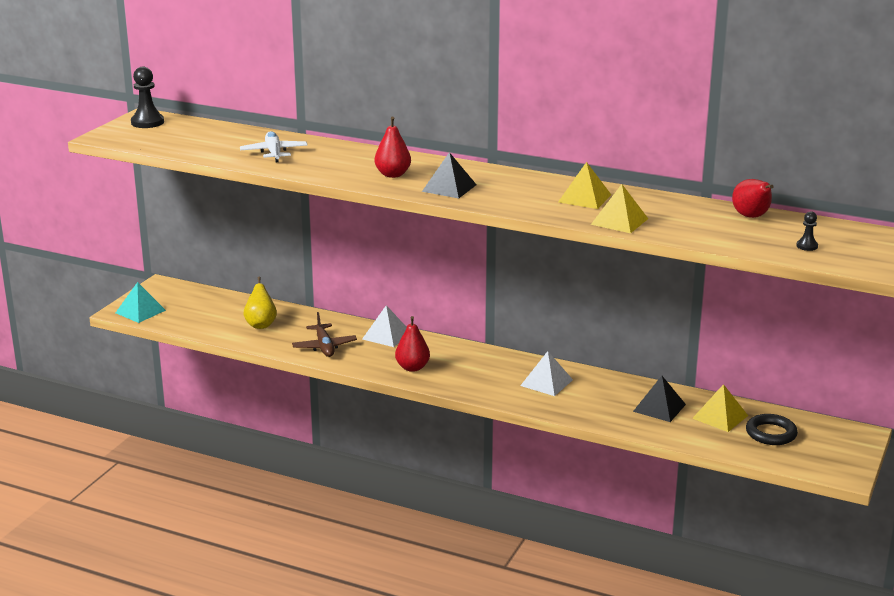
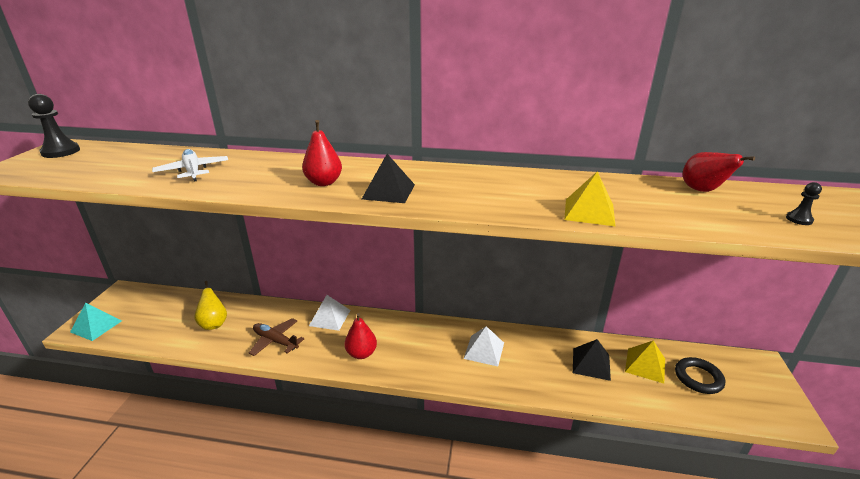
camera: 15 degrees left, 5 degrees up
(324, 347) = (275, 341): brown plane -> brown plane turned 150 degrees clockwise
(584, 198) = (531, 188): yellow pyramid -> none

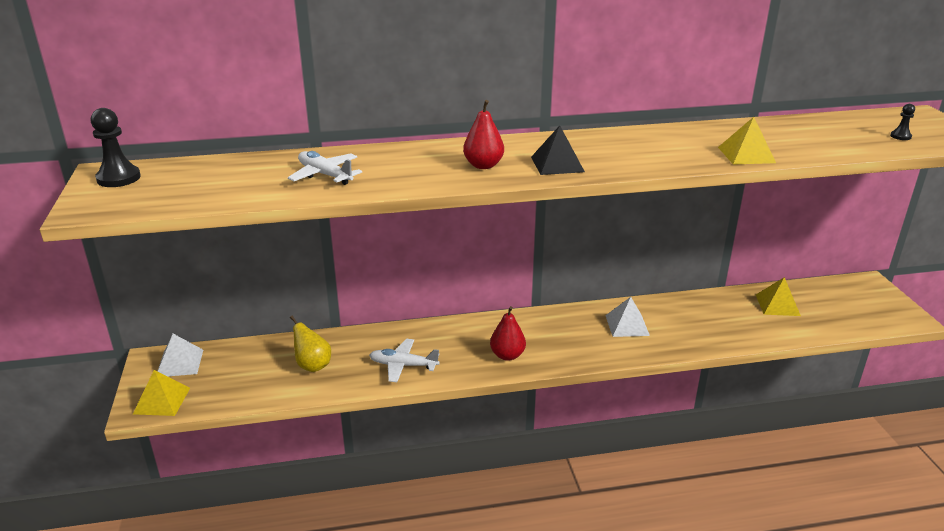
camera: 20 degrees left, 0 degrees up
(96, 326) = (162, 400): turquoise pyramid -> yellow pyramid
(275, 341) = (403, 365): brown plane -> white plane
(330, 318) = (443, 331): white pyramid -> white pyramid (180, 363)
(591, 363) = (731, 314): black pyramid -> none
(698, 378) = (825, 305): black ring -> none
(703, 191) = (817, 123): red pear -> none

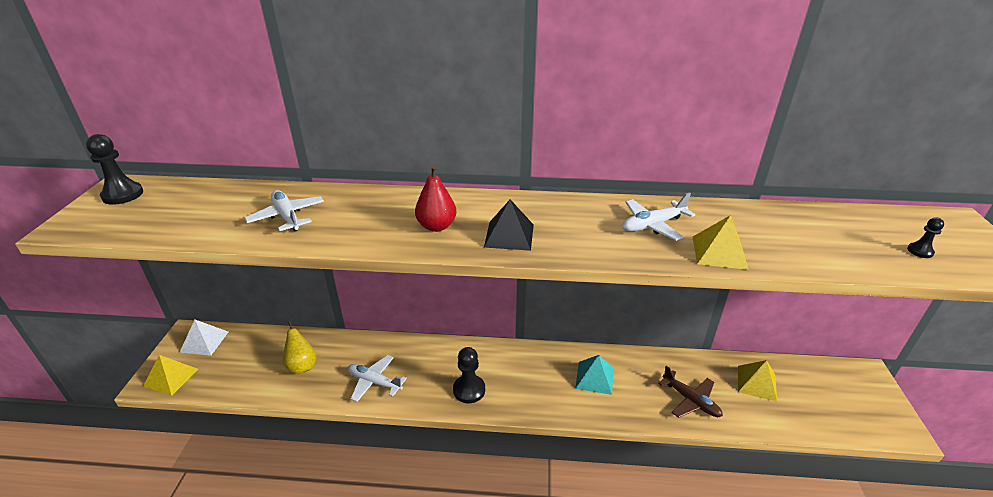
camera: 15 degrees right, 5 degrees up
(507, 355) = (469, 390): red pear -> black pawn
(627, 325) = (594, 377): white pyramid -> turquoise pyramid
(679, 143) = (653, 225): none -> white plane
(724, 328) = (691, 400): none -> brown plane

